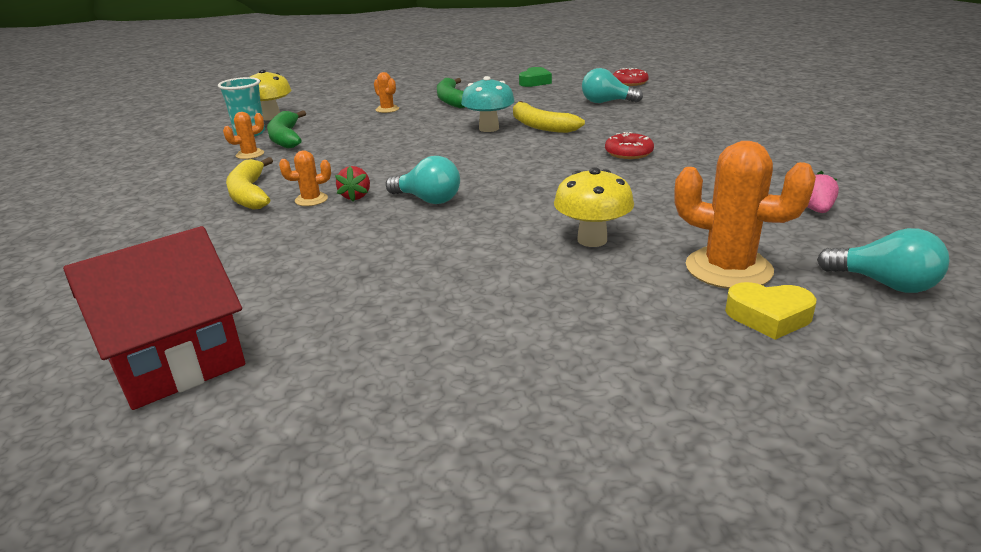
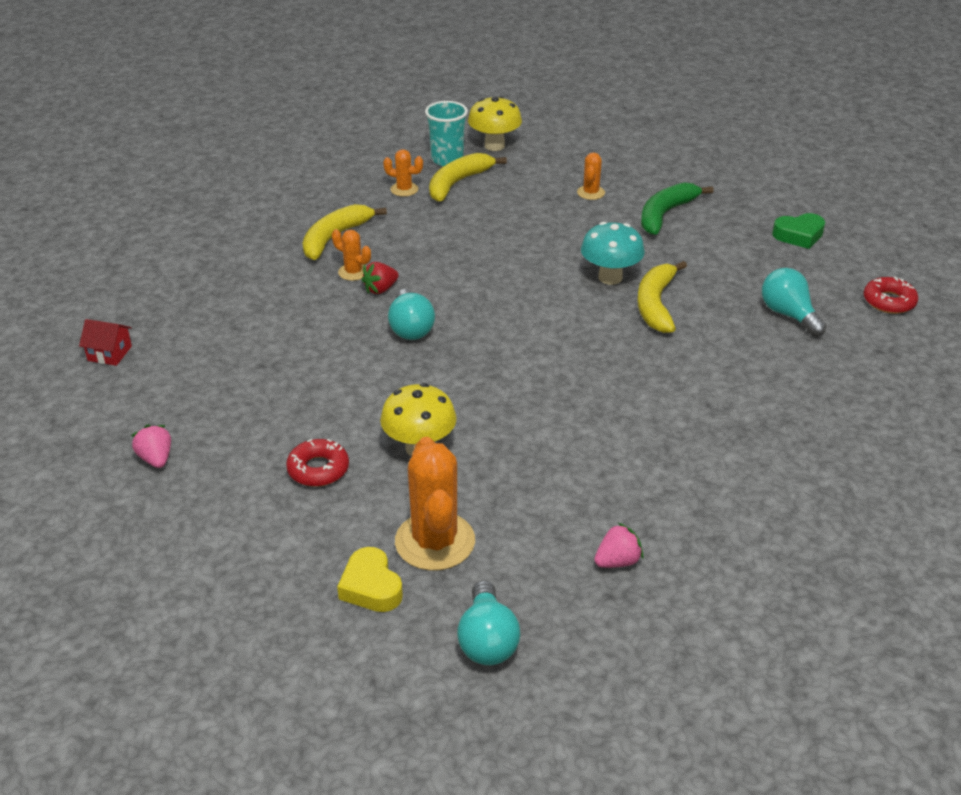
camera: 50 degrees right, 10 degrees up
(175, 360) = (109, 353): red house -> red house, size x0.44
(285, 138) = (458, 183): green banana -> yellow banana
(416, 386) = (156, 459): none -> pink strawberry
(628, 153) = (643, 392): red donut -> red donut (318, 469)

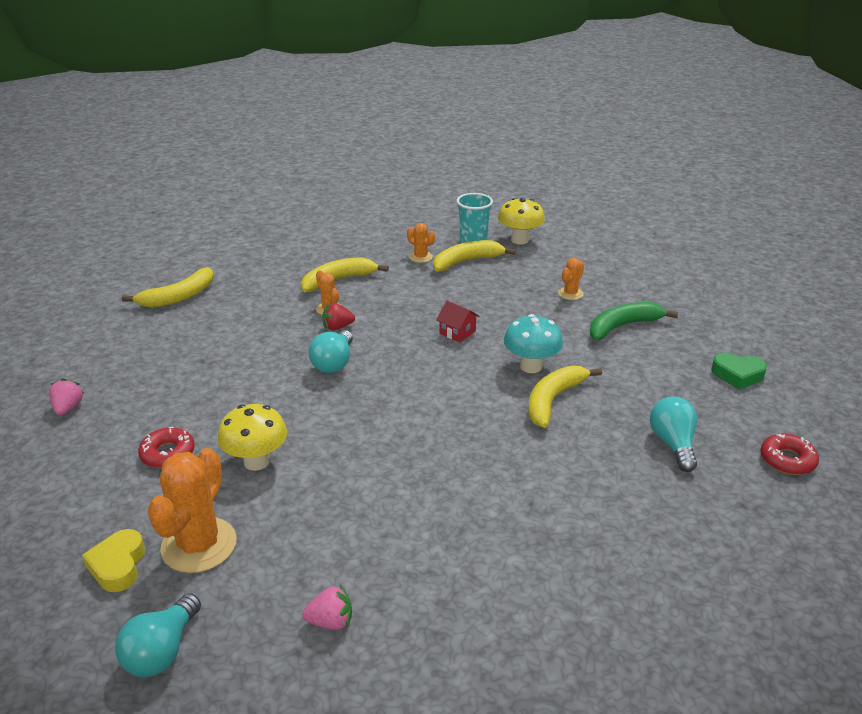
camera: 25 degrees right, 5 degrees down
(109, 353) = (111, 323): red house -> red house (457, 332)
(163, 303) = (178, 297): none -> yellow banana

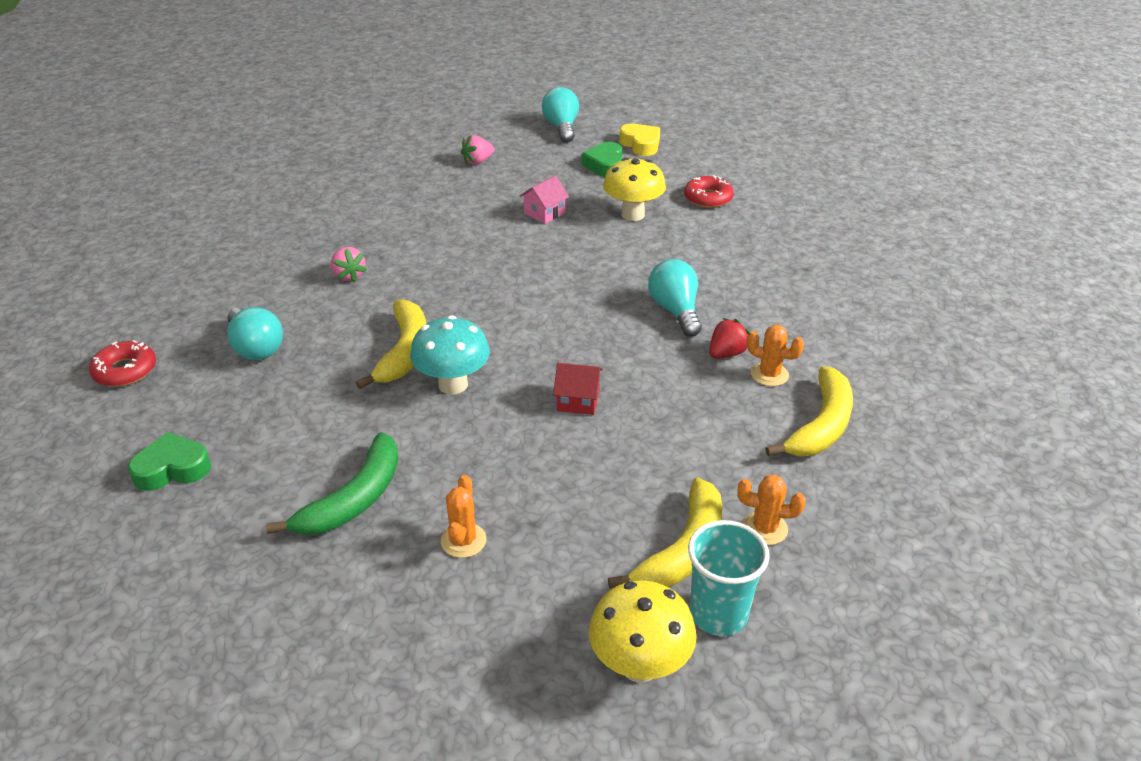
camera: 150 degrees right, 5 degrees up
(68, 408) = (839, 198): pink strawberry -> pink strawberry (348, 276)
(178, 297) = (958, 324): yellow banana -> none
(199, 545) = (605, 165): orange cactus -> green heart
(333, 497) = (544, 213): none -> pink house

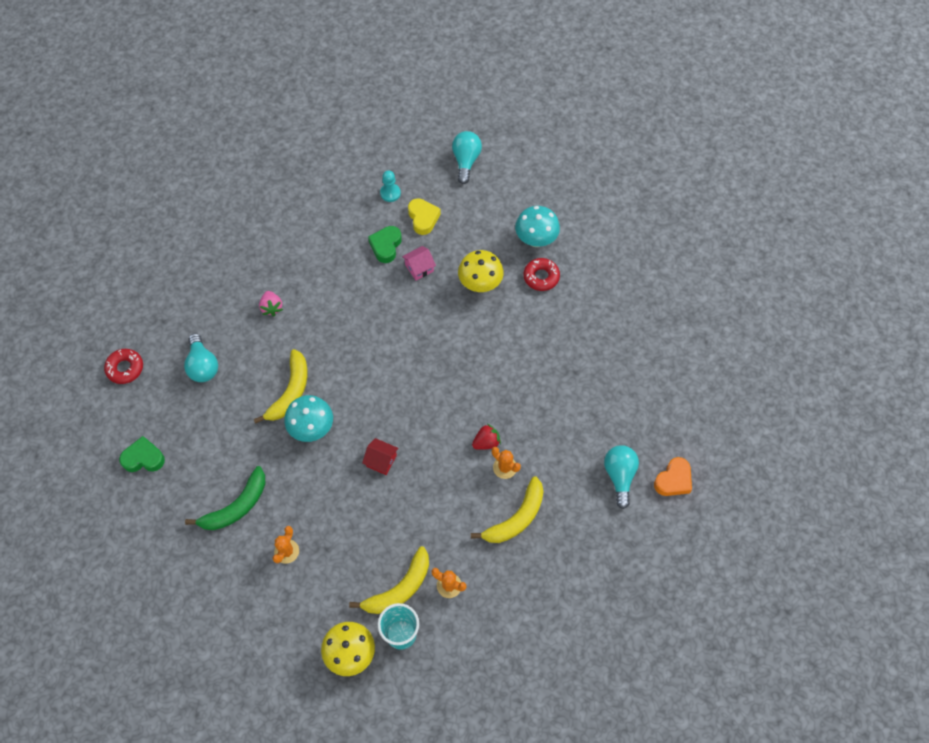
camera: 15 degrees right, 25 degrees up
(477, 162) = (390, 193): pink strawberry -> turquoise pawn
(605, 165) = (481, 219): green heart -> green heart (386, 246)
(641, 144) = (518, 197): yellow heart -> yellow heart (423, 218)
(675, 311) = (470, 394): turquoise light bulb -> turquoise light bulb (619, 476)
(682, 171) = (536, 240): none -> turquoise mushroom
(1013, 345) = (673, 480): none -> orange heart

